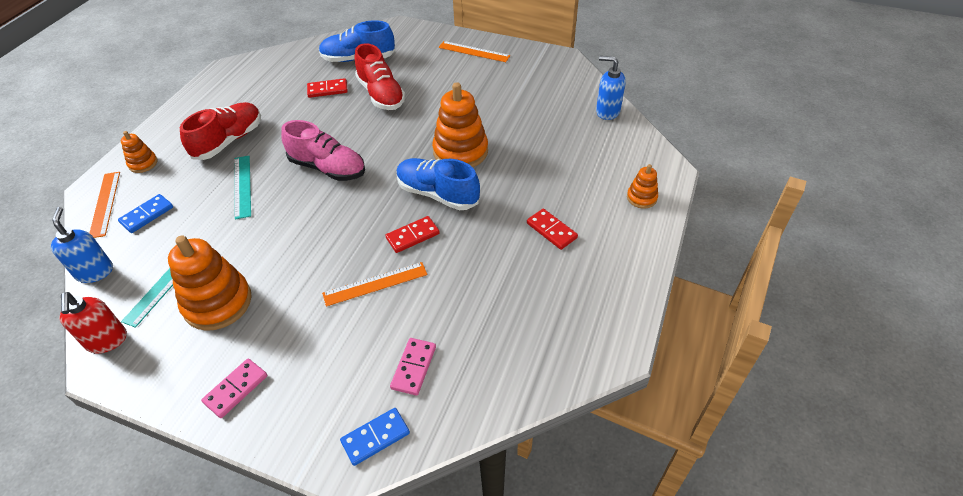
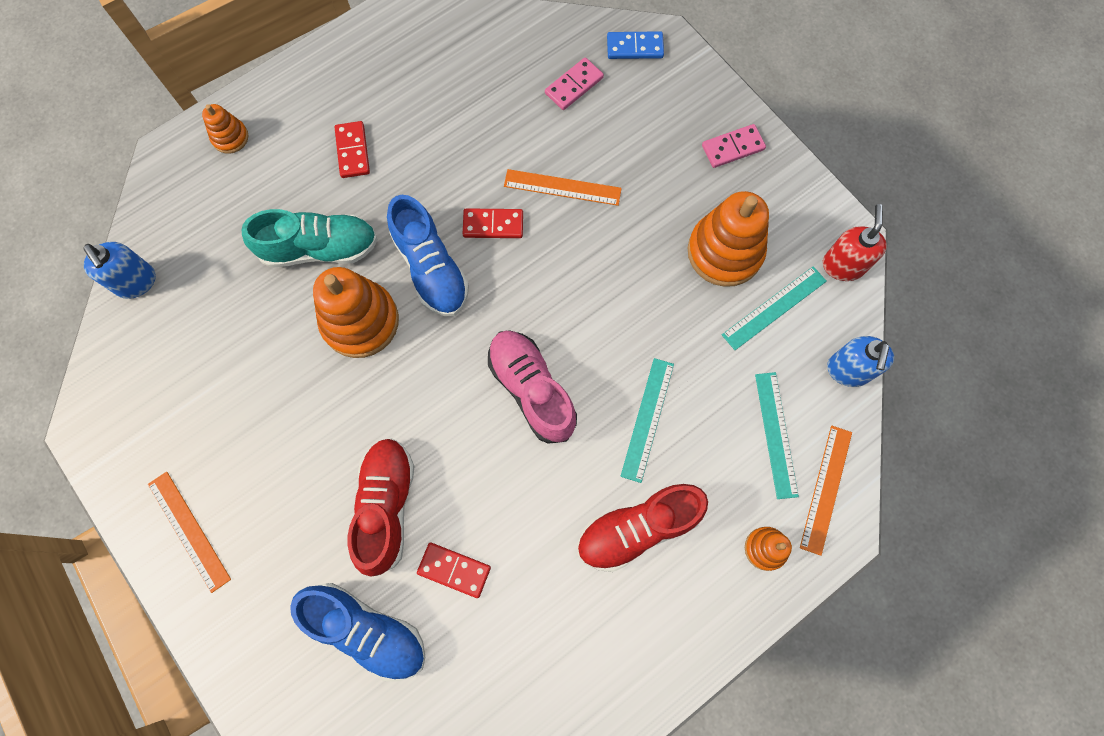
camera: 150 degrees left, 25 degrees up
(147, 215) = (776, 434): blue domino -> turquoise ruler
(519, 171) = (320, 248): none -> turquoise shoe

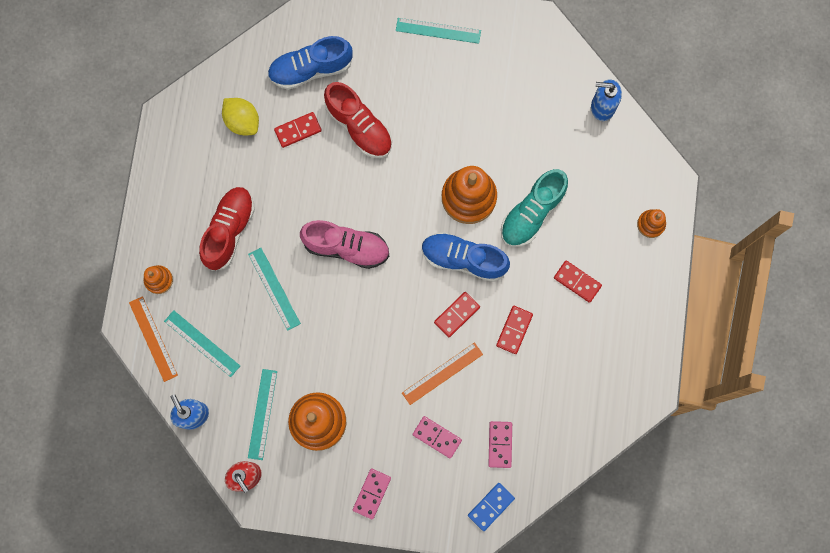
camera: 135 degrees right, 5 degrees up
(189, 531) = (438, 30): orange ruler -> turquoise ruler
(456, 163) = (514, 330): none -> red domino
(504, 645) = (242, 121): none -> yellow lemon
(624, 140) = (437, 437): none -> pink domino

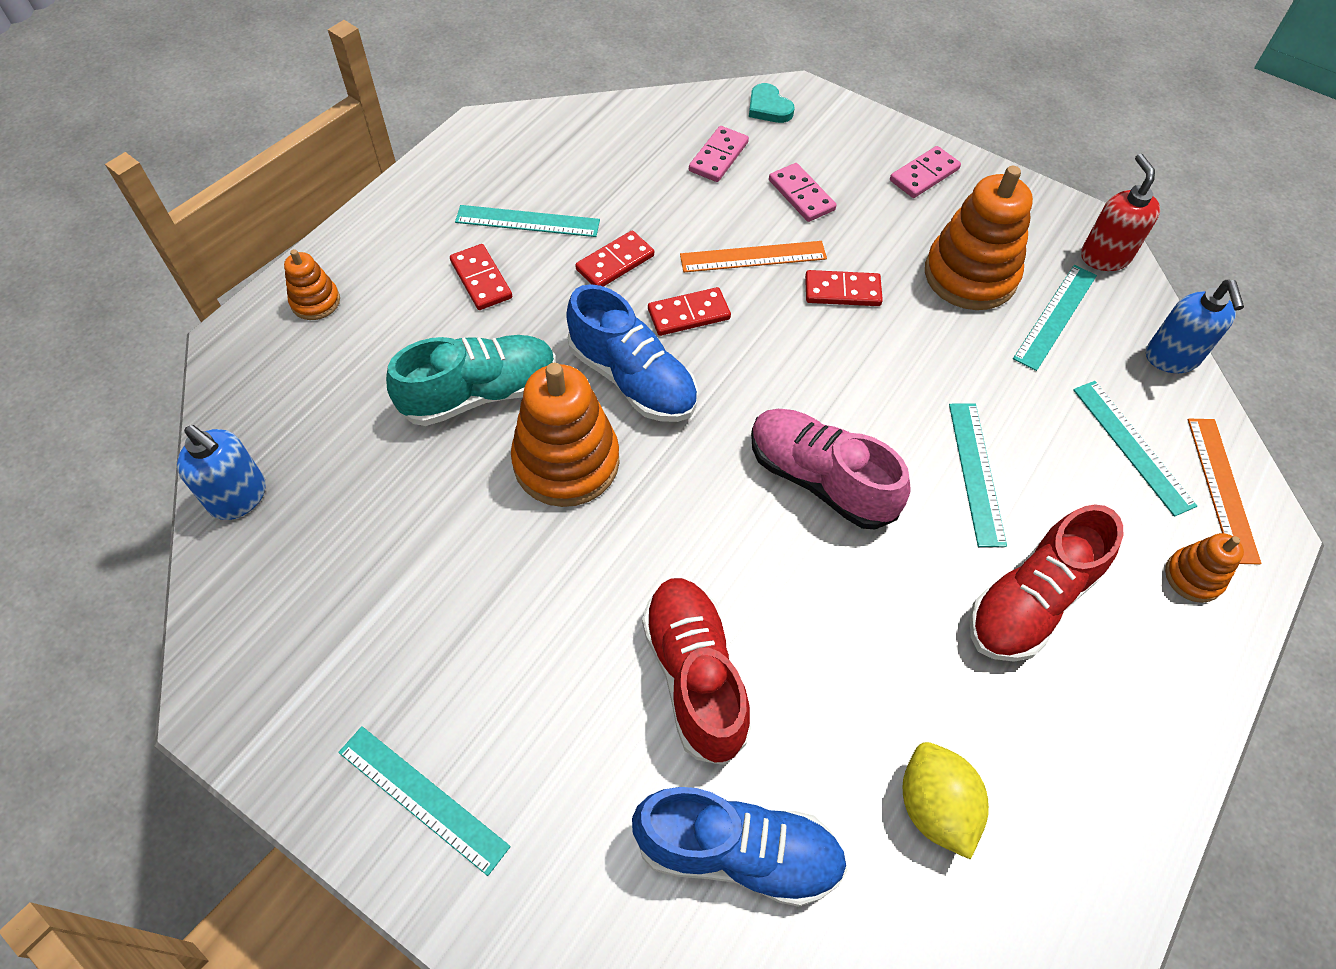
camera: 155 degrees left, 20 degrees down
(298, 130) = (822, 728): red domino -> red domino (842, 291)
(491, 506) = (768, 107): blue domino -> turquoise heart
(579, 335) = (527, 221): none -> turquoise ruler

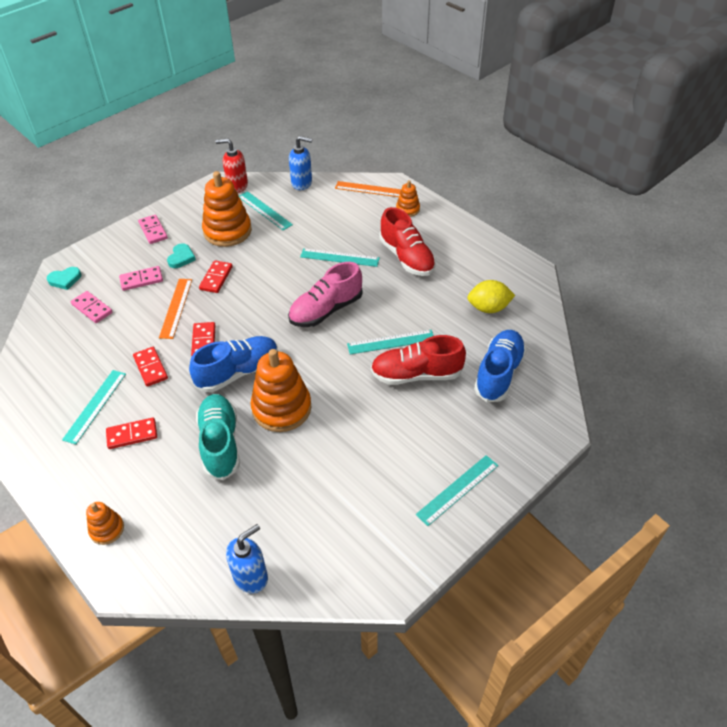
camera: 75 degrees left, 10 degrees down
(873, 230) = (181, 258): none -> turquoise heart
(1132, 446) = (342, 207): turquoise ruler -> turquoise ruler (391, 342)

